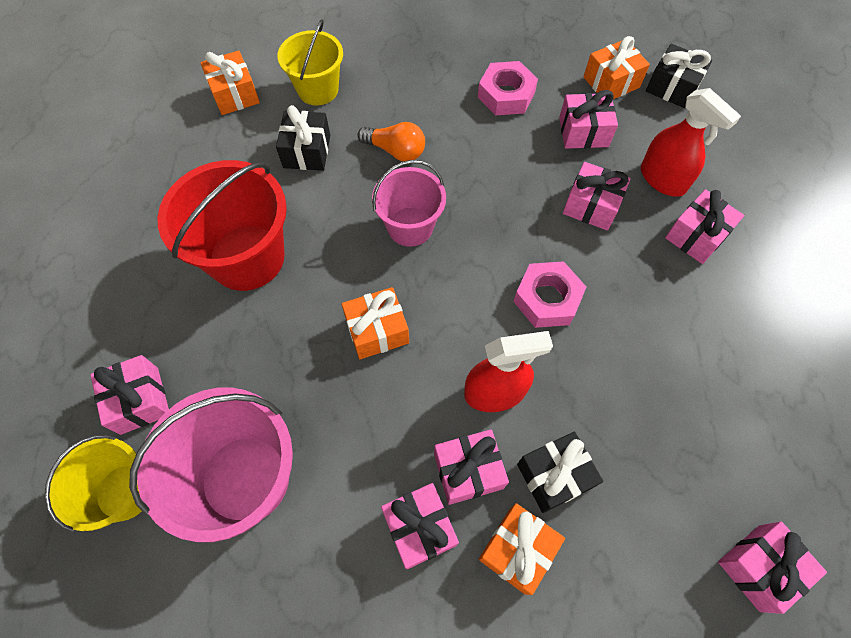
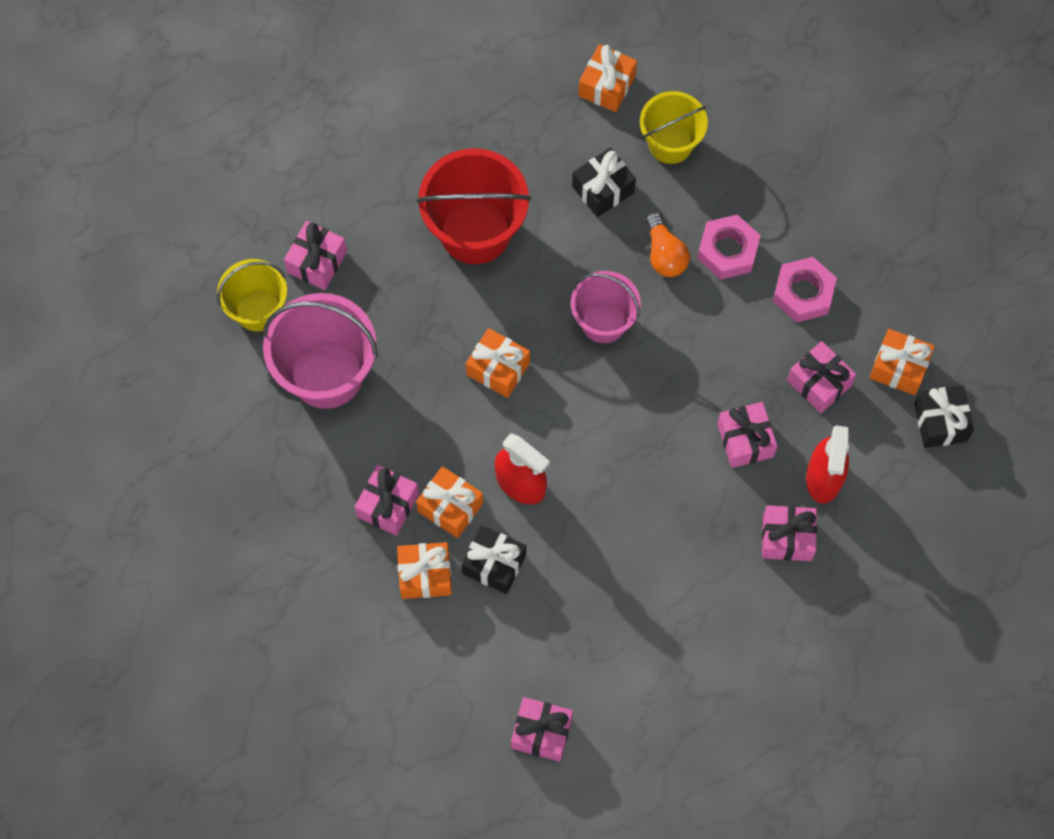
camera: 50 degrees right, 5 degrees up
(468, 471) = (450, 507): pink gift -> orange gift
(547, 299) = (628, 466): pink nut -> pink nut (728, 251)

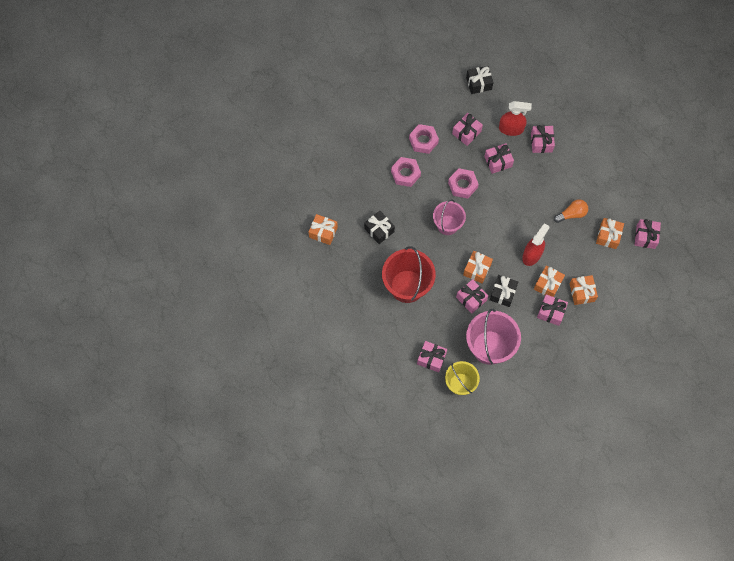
camera: 95 degrees left, 0 degrees up
(435, 350) = (471, 299): none -> pink gift
(494, 564) = (572, 263): black gift -> black gift (503, 293)
(664, 254) = (410, 201): orange light bulb -> orange light bulb (571, 214)
(670, 143) = (352, 201): yellow bucket -> none
(693, 361) = (462, 185): none -> pink nut
(899, 368) = (455, 100): orange gift -> orange gift (608, 236)

